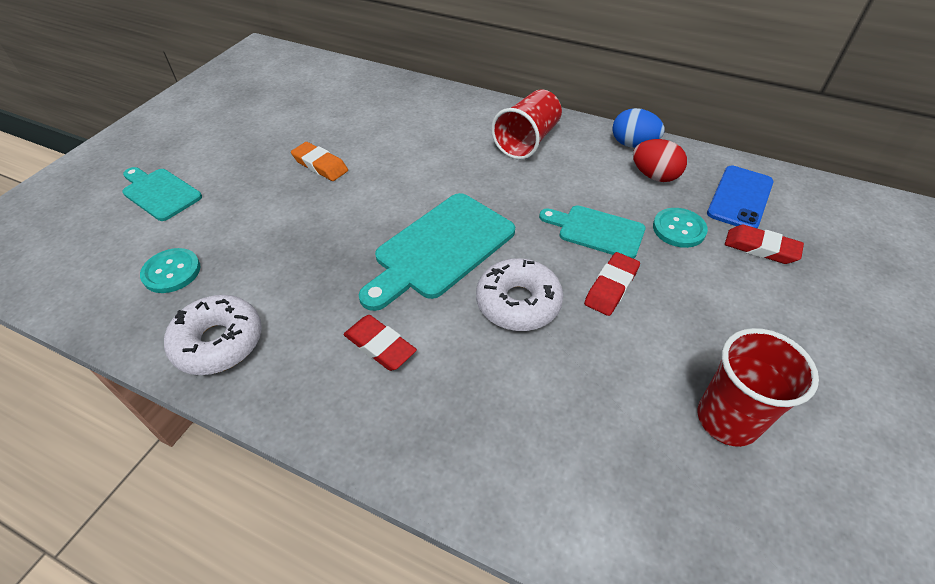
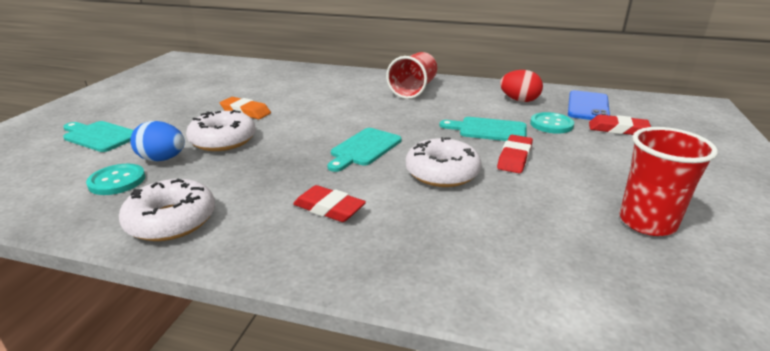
camera: 10 degrees left, 20 degrees down
(288, 215) = (223, 140): none -> white donut
(440, 249) = (364, 148): turquoise cutting board -> turquoise cutting board, size x0.62
(633, 144) = (495, 86): blue egg -> blue egg (162, 159)

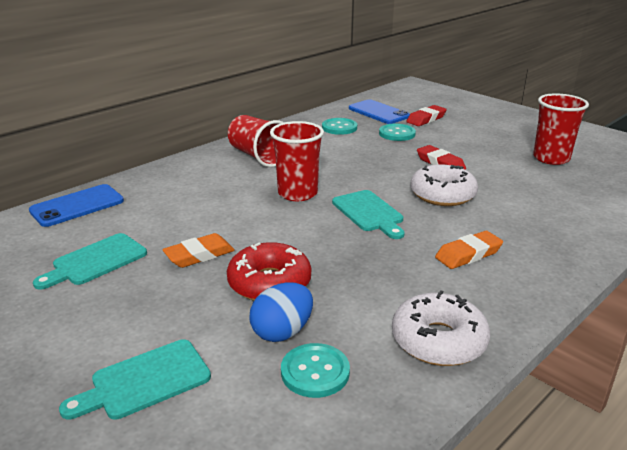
camera: 60 degrees left, 0 degrees up
(223, 140) = (269, 283): white donut -> red donut
(280, 69) = (77, 206): none -> blue phone
(329, 208) = (468, 254): red eraser -> orange eraser
(367, 116) = (297, 193): none -> red cup
(488, 130) = (384, 156): turquoise cutting board -> turquoise cutting board (96, 261)
(519, 100) = (339, 128): red egg -> turquoise button

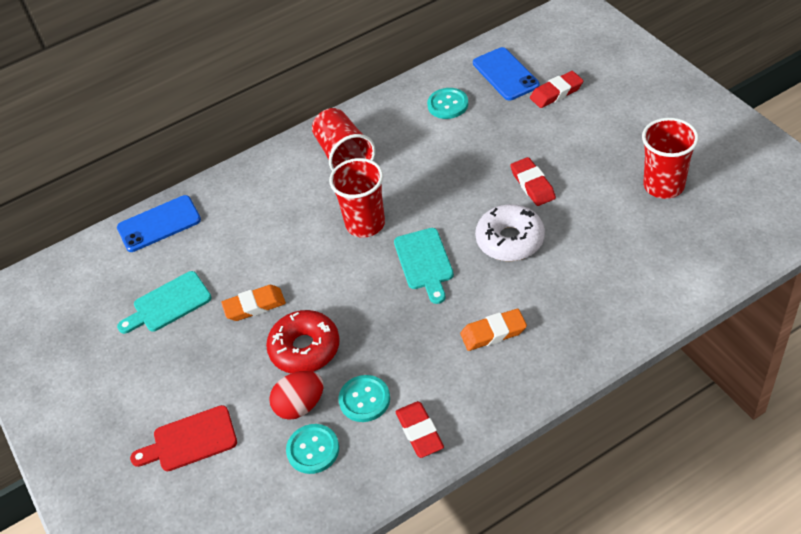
camera: 20 degrees right, 20 degrees up
(145, 381) = (190, 440): turquoise cutting board -> red cutting board
(282, 332) = (300, 406): blue egg -> red egg
(397, 134) = (509, 122): turquoise button -> turquoise button (364, 399)
(438, 340) = (419, 432): white donut -> red eraser

